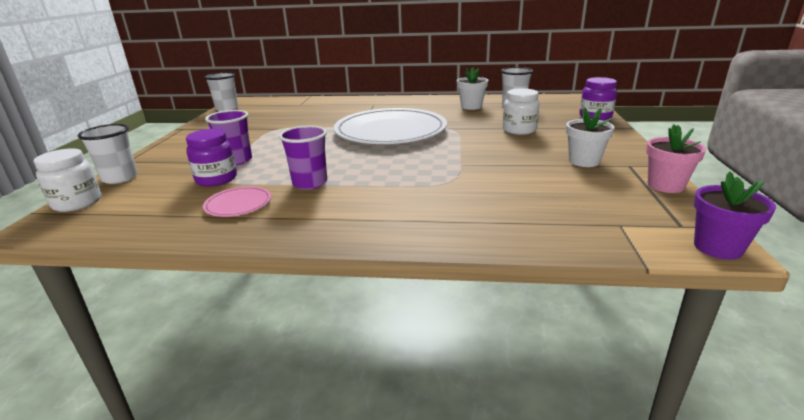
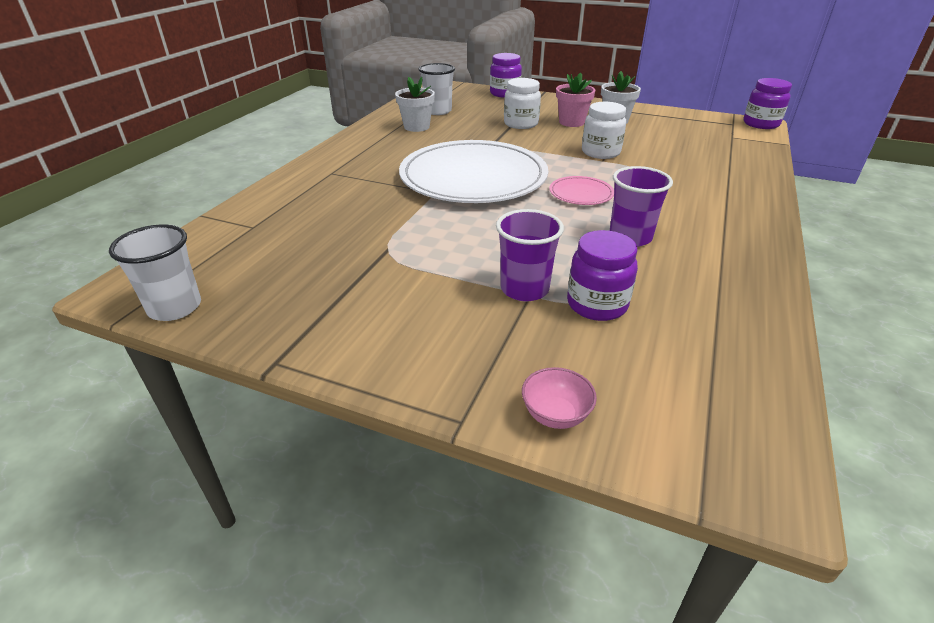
camera: 75 degrees left, 10 degrees up
(77, 203) = (665, 451): white jar -> white jar (600, 152)
(120, 178) = (555, 415): white cup -> pink bowl
(238, 204) = (685, 285): pink plate -> pink plate (581, 193)
(665, 185) = (670, 112): pink flower pot -> pink flower pot (571, 122)
(718, 247) = (761, 124): purple flower pot -> purple jar

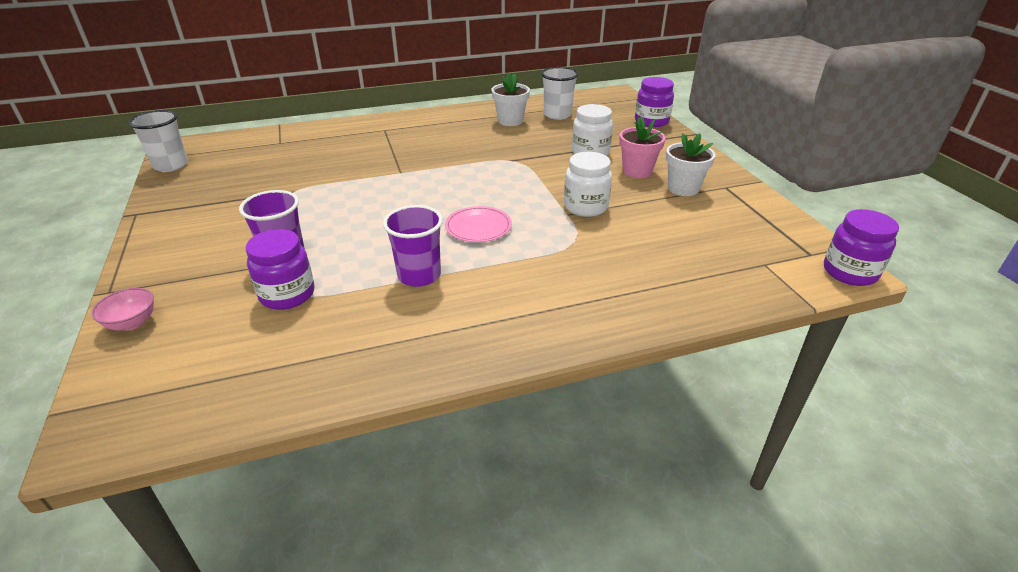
camera: 50 degrees right, 0 degrees up
(473, 177) = (446, 175): white plate -> none

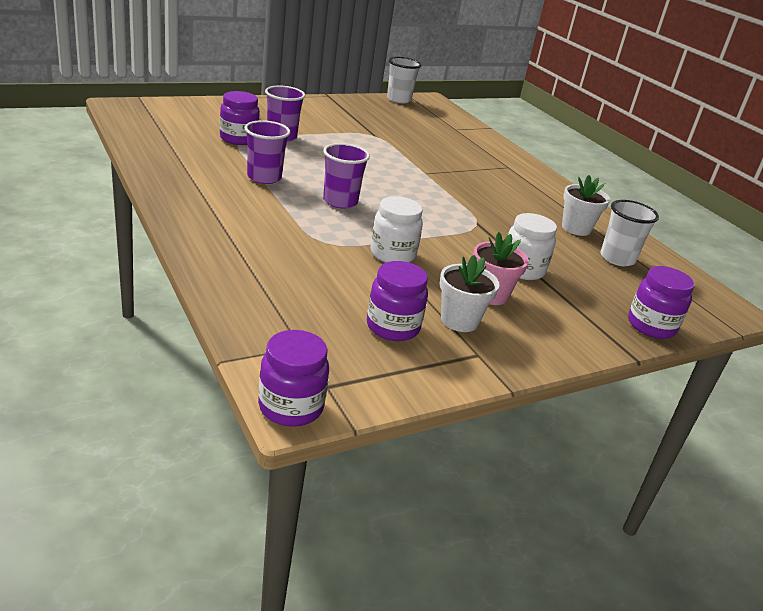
camera: 75 degrees right, 5 degrees down
(132, 323) = (210, 105): pink bowl -> none
(478, 227) = (340, 201): pink plate -> purple cup
(709, 218) = (392, 327): none -> purple jar

